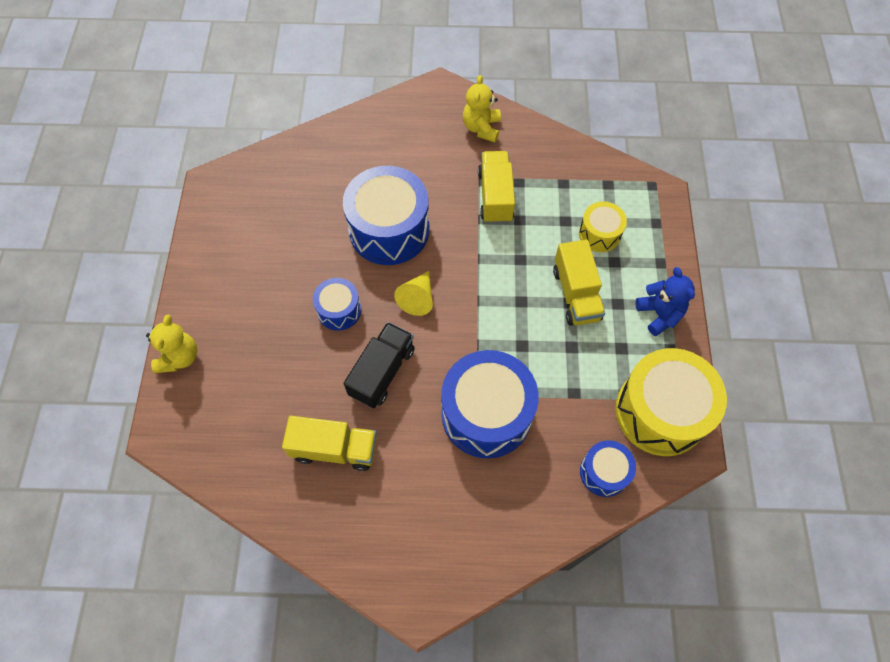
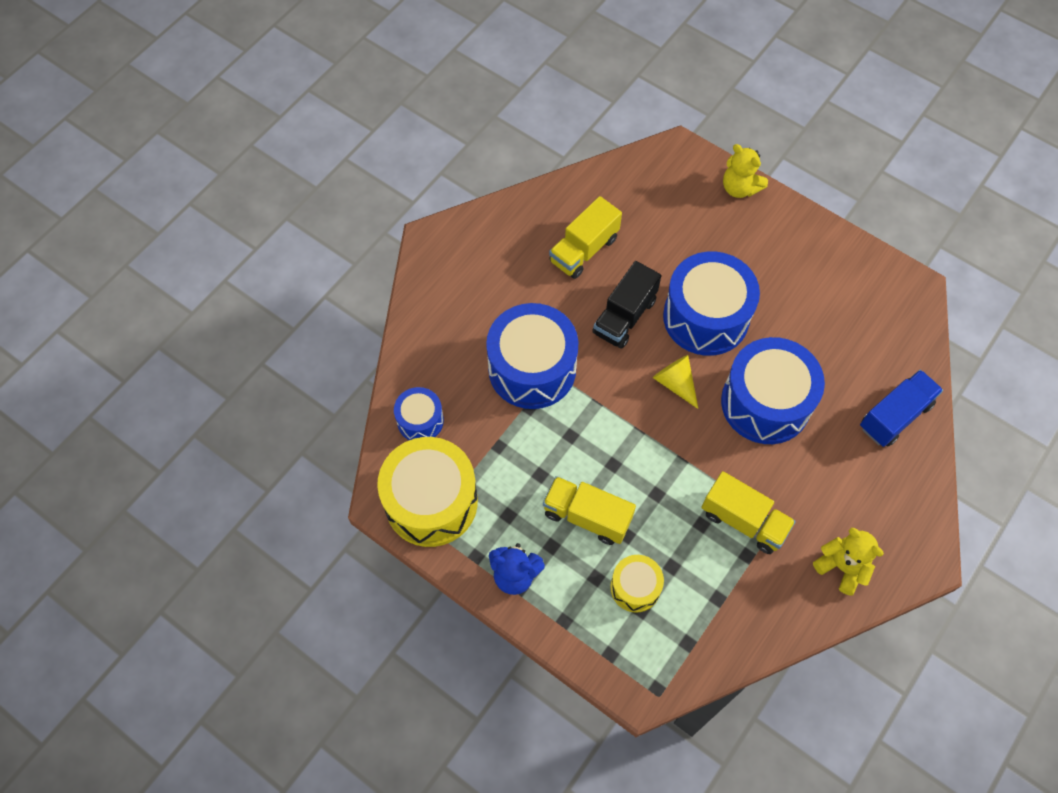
camera: 125 degrees right, 0 degrees up
(339, 310) = (706, 317): blue drum -> blue drum, size x1.92
(340, 148) = (895, 416): none -> blue truck
(382, 372) = (624, 316): black truck -> black truck turned 60 degrees clockwise

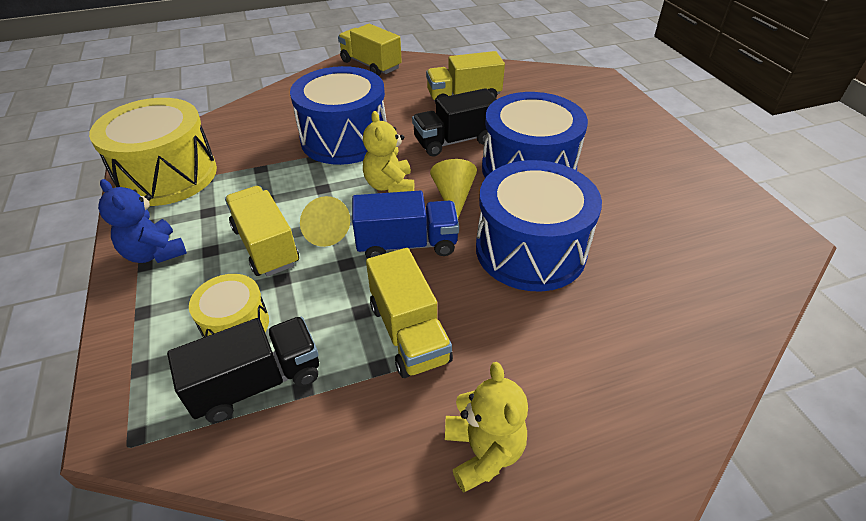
camera: 35 degrees right, 20 degrees down
(420, 420) = (228, 131): blue drum -> none
(454, 248) = (370, 65): none -> yellow truck
(612, 476) = (323, 230): none -> yellow cone
(689, 613) = (257, 382): none -> black truck
(739, 188) = (636, 111): yellow teddy bear -> yellow teddy bear (390, 186)
(895, 416) = (683, 333): blue truck -> blue truck (407, 244)

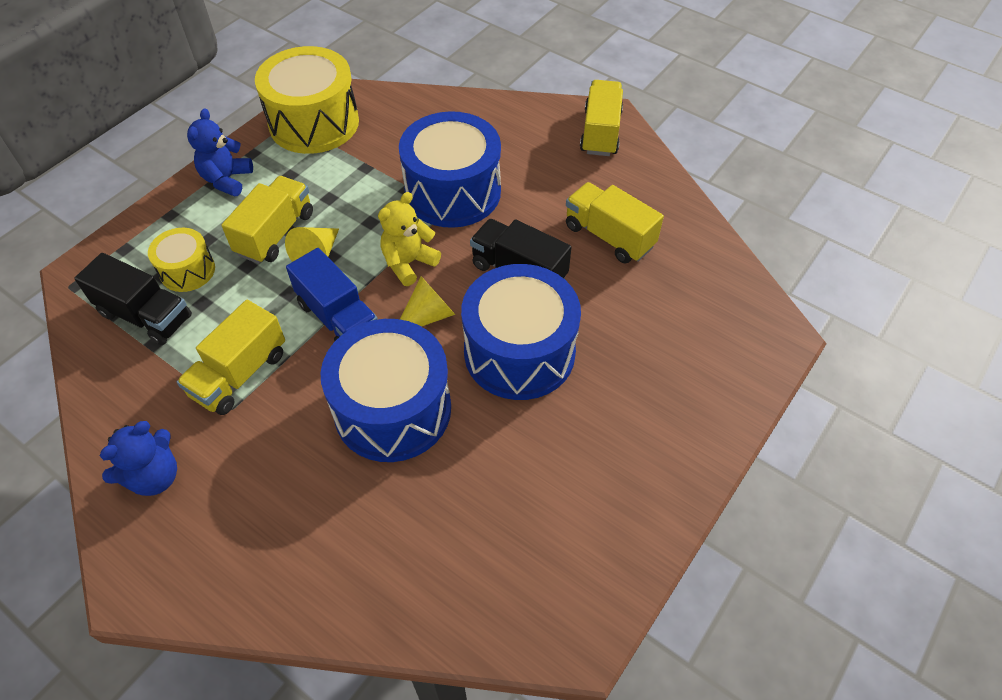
camera: 55 degrees right, 10 degrees up
(483, 452) = (155, 476): yellow teddy bear -> blue teddy bear

